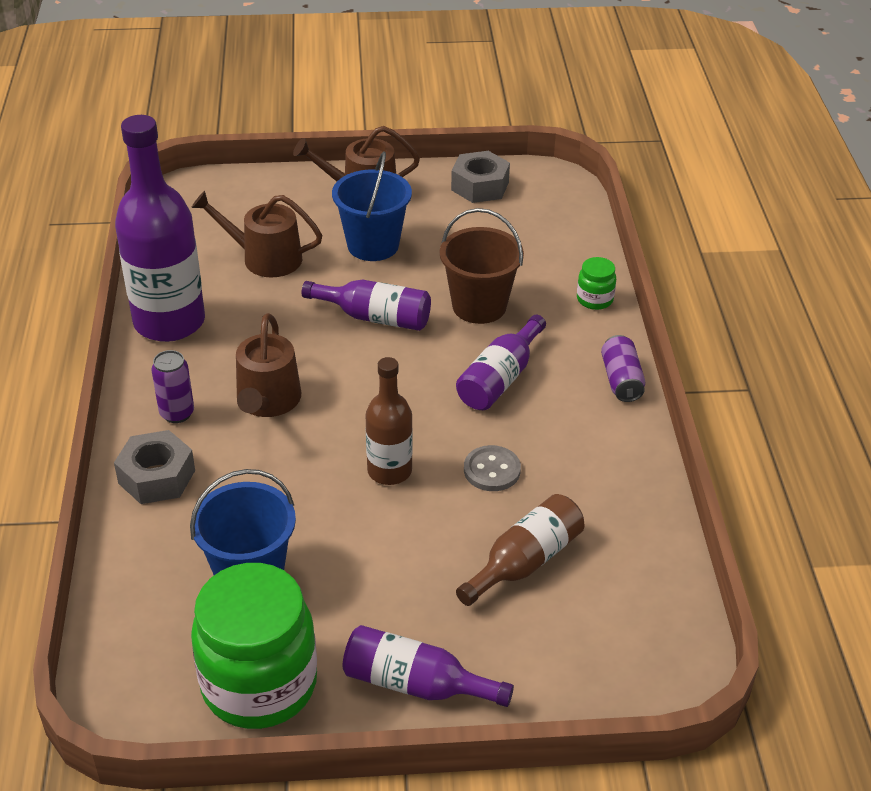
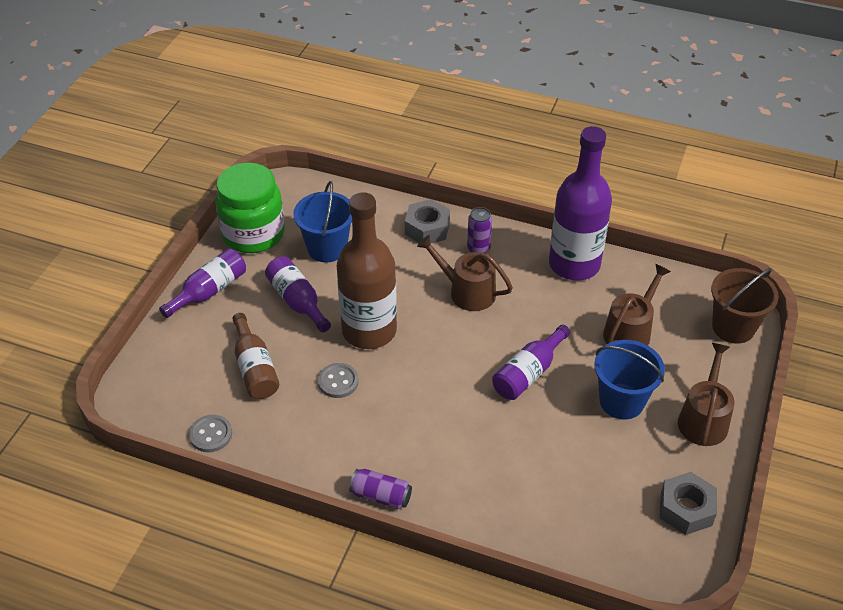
camera: 115 degrees right, 5 degrees up
(389, 471) = (369, 331): brown bottle -> brown bottle, size x1.79
(479, 306) = (512, 441): brown bucket -> brown bucket (733, 327)
(500, 379) = (423, 421): purple bottle -> purple bottle (297, 301)
(594, 299) = (484, 524): green jar -> none
(656, 559) = (211, 434): none -> grey button

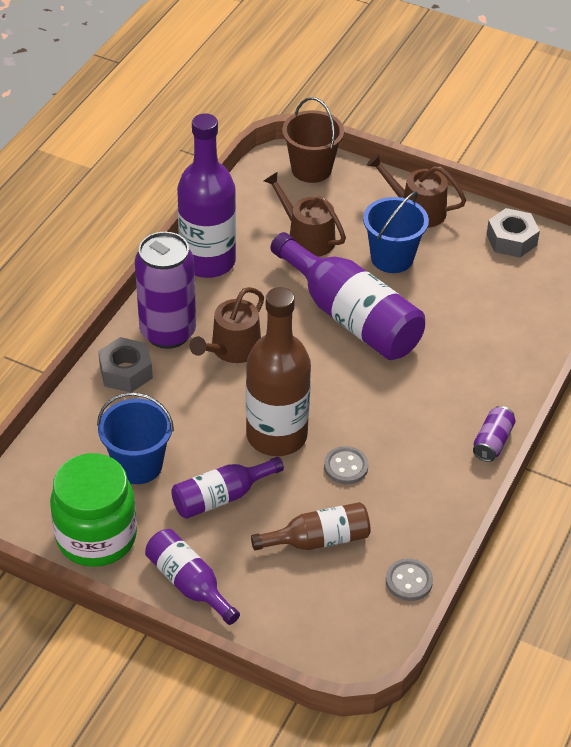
camera: 85 degrees left, 0 degrees up
(478, 248) = (168, 332): purple can -> purple can, size x2.14
(528, 373) = (351, 317): purple bottle -> purple bottle, size x1.79

